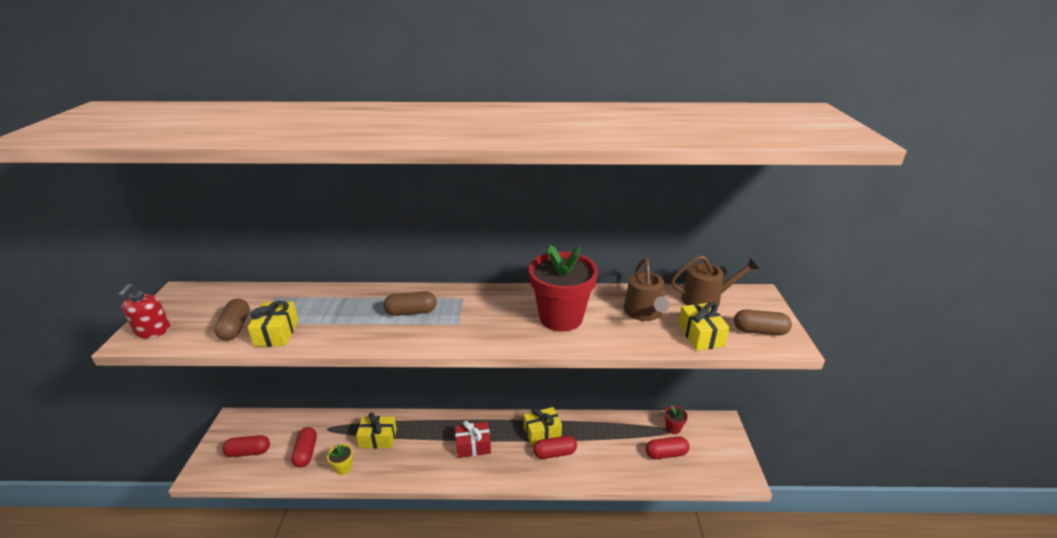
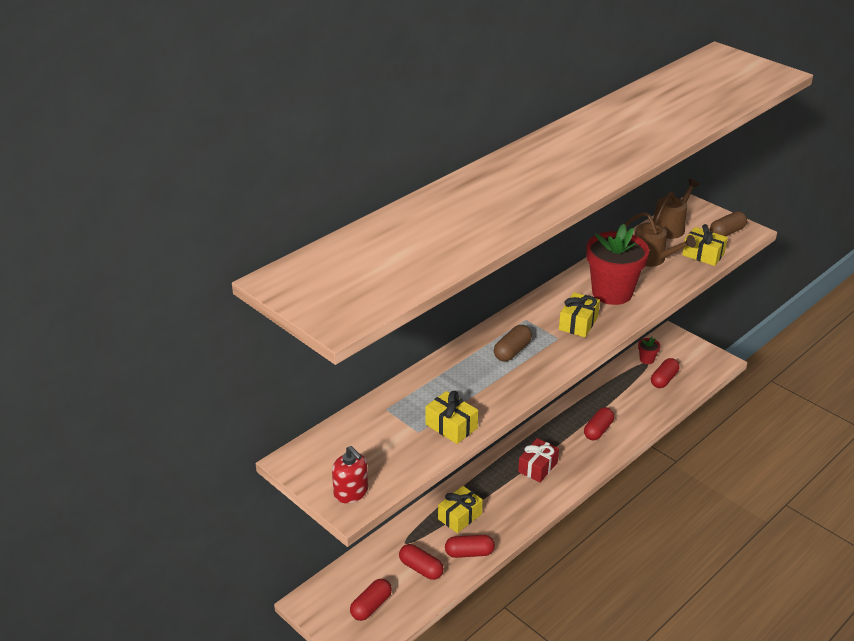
camera: 45 degrees left, 5 degrees up
(235, 327) = (411, 445): brown capsule -> none
(343, 468) = (469, 553): yellow flower pot -> red capsule
(542, 432) = (569, 423): yellow gift -> yellow gift (578, 323)

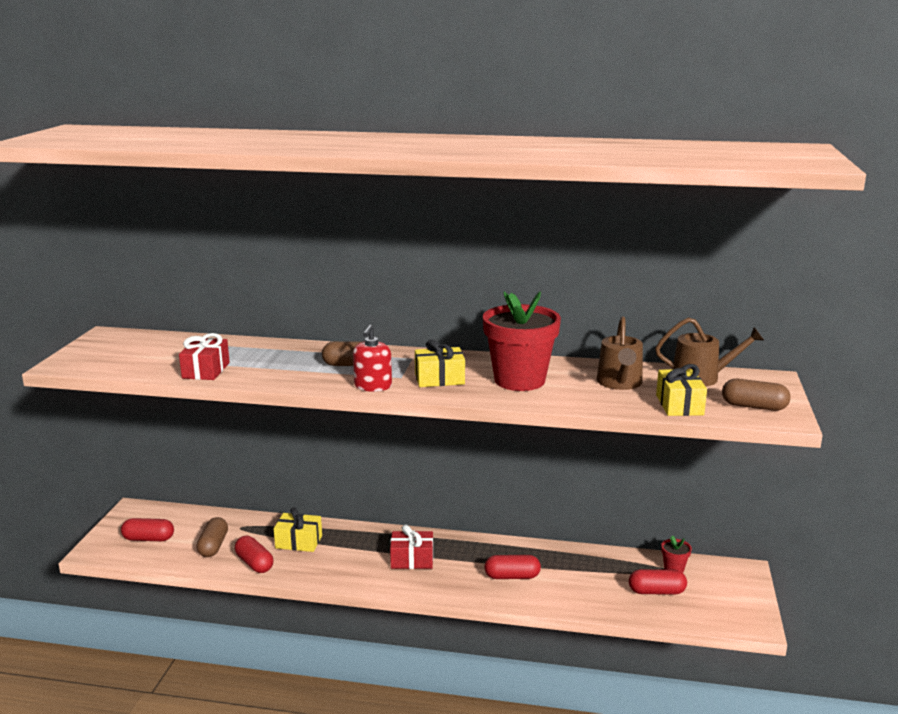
camera: 55 degrees right, 15 degrees down
(351, 492) = (81, 360): red soap dispenser -> red soap dispenser (373, 386)
(421, 568) = (213, 546): red capsule -> brown capsule
(451, 426) = (206, 370): yellow gift -> red gift

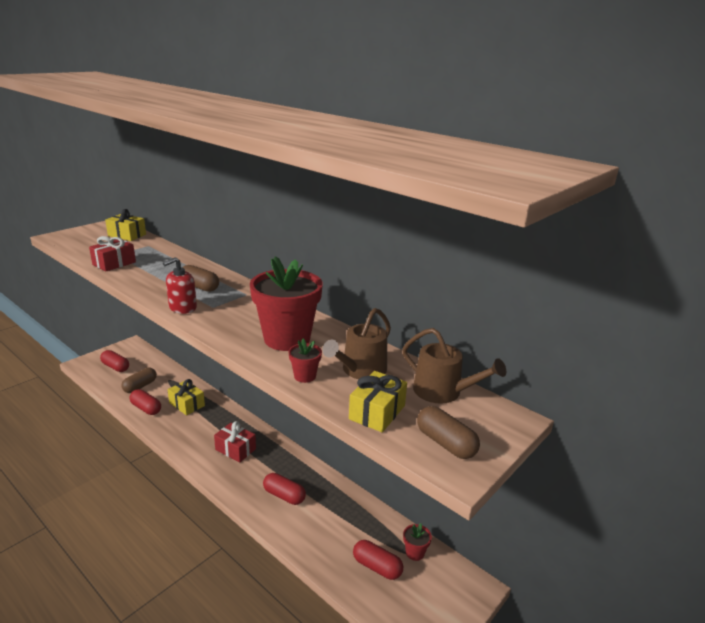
camera: 30 degrees right, 5 degrees up
(254, 563) = (146, 408): red capsule -> red capsule turned 45 degrees counterclockwise
(439, 379) = (234, 317): yellow gift -> yellow gift (127, 235)
(585, 400) = (305, 376): none -> red flower pot

